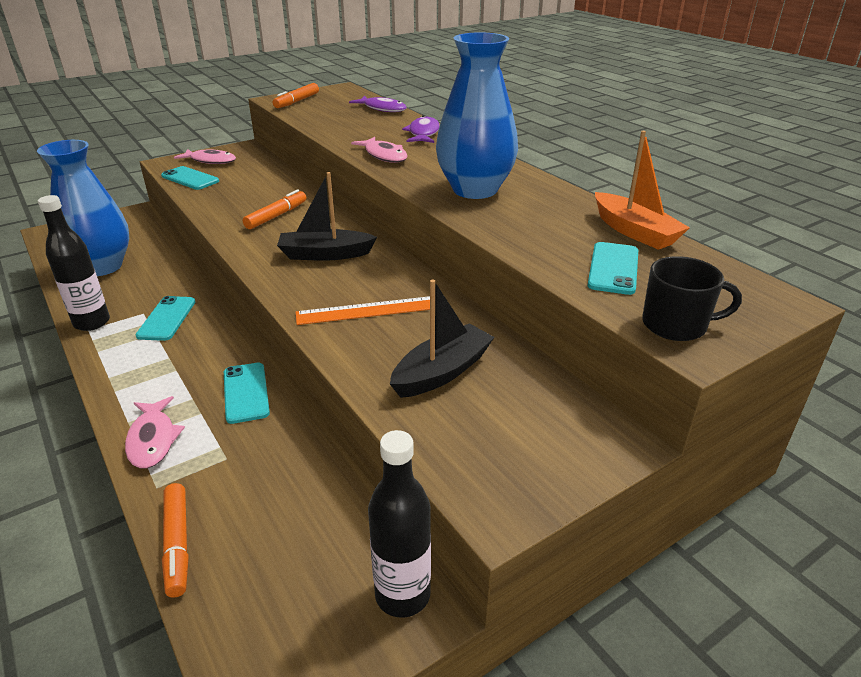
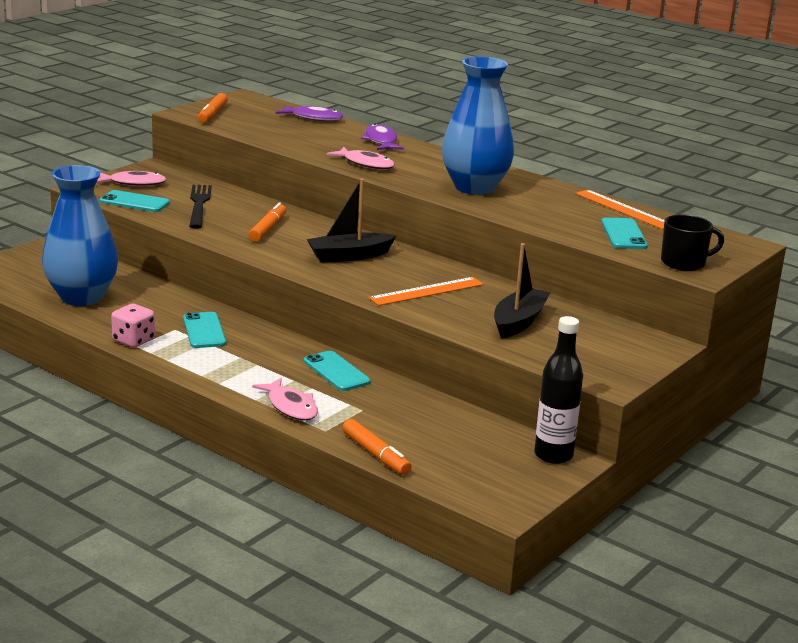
camera: 20 degrees left, 10 degrees down
(92, 322) = (133, 341): black bottle -> pink dice
(242, 185) = (199, 205): none -> black fork
(634, 231) = (623, 209): orange boat -> orange ruler

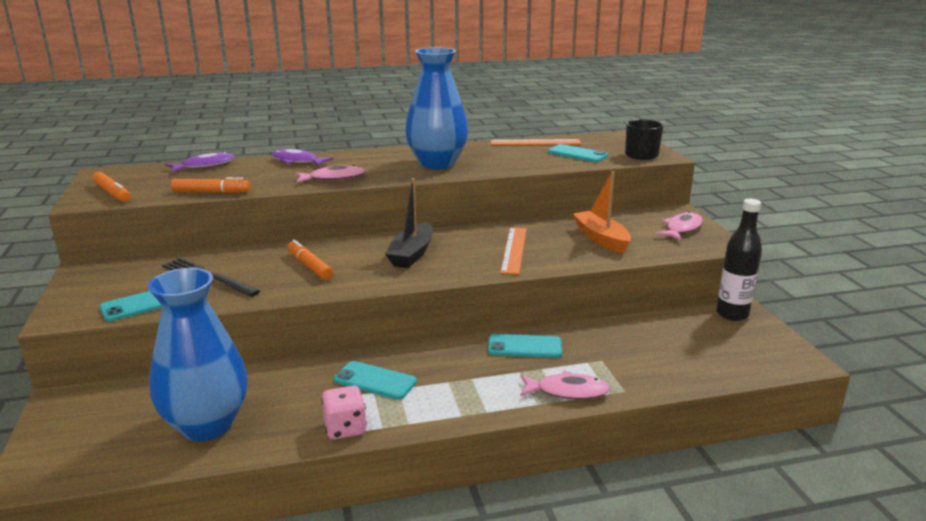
camera: 50 degrees left, 0 degrees up
(134, 183) = (100, 290): pink fish -> pink fish (682, 229)
(376, 454) = (684, 383): orange marker -> orange marker (211, 192)
(518, 322) = (601, 239): black boat -> orange boat

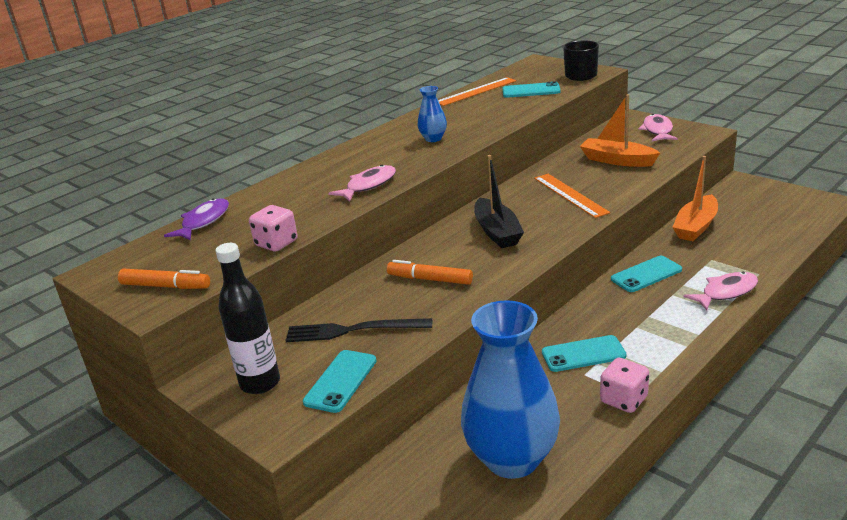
camera: 30 degrees left, 5 degrees up
(211, 192) = (276, 243): orange marker -> pink dice
(297, 161) = (295, 183): purple fish -> none
(437, 164) = (433, 139): blue vase -> blue vase, size x0.44
(633, 329) = (696, 226): none -> orange boat
(732, 314) = (739, 187): black bottle -> black bottle (260, 383)

